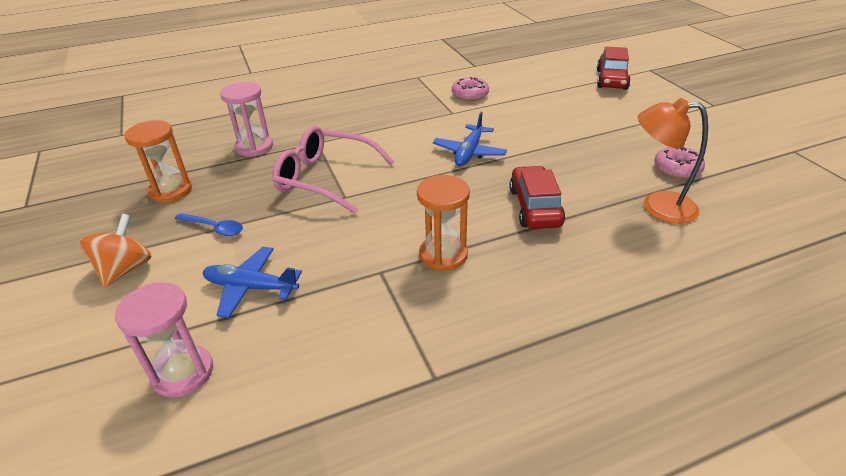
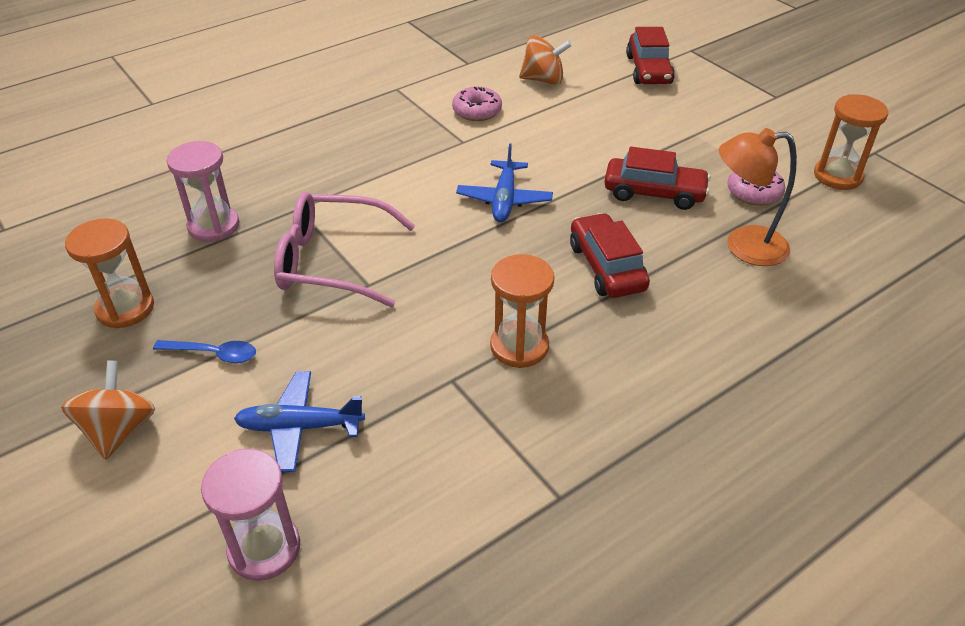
camera: 15 degrees left, 5 degrees up
(527, 80) = (543, 80): none -> orange spinning top
(591, 160) = (654, 193): none -> red car
(756, 164) = (837, 176): none -> orange hourglass

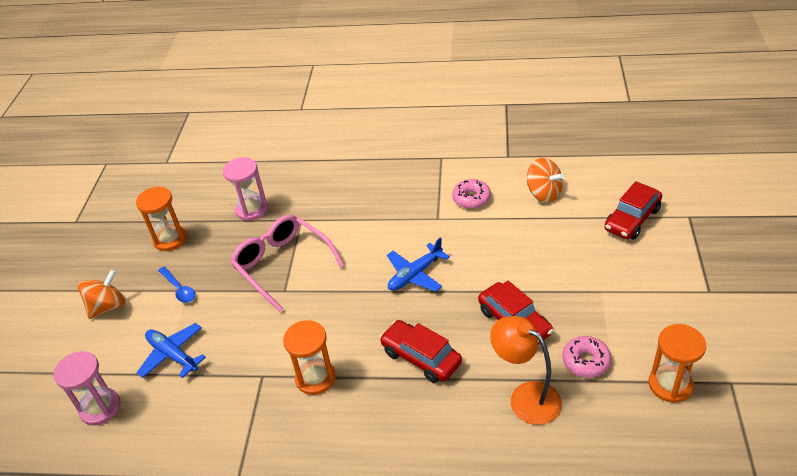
camera: 45 degrees right, 0 degrees up
(606, 267) = (421, 357): red car -> red car turned 75 degrees counterclockwise

